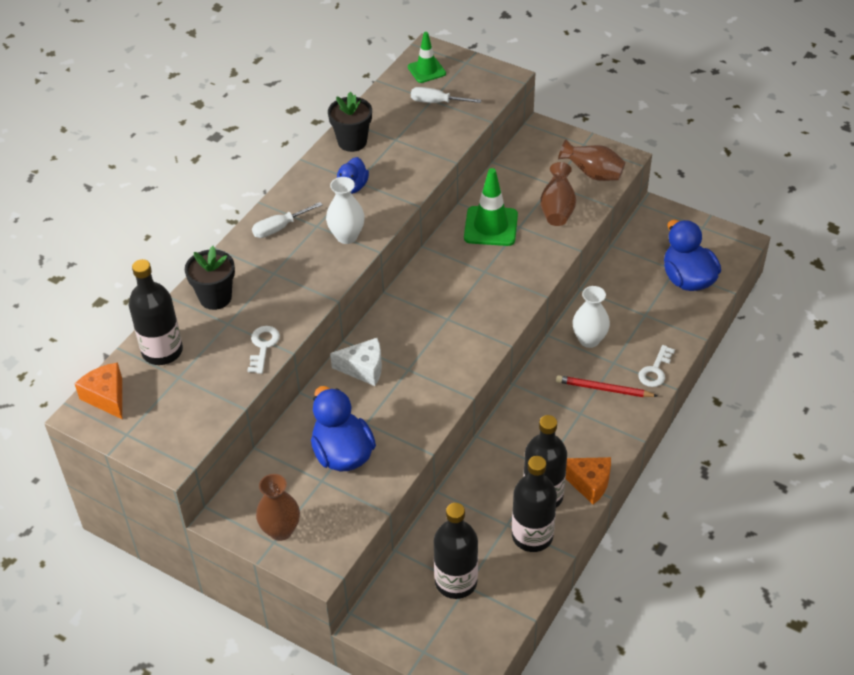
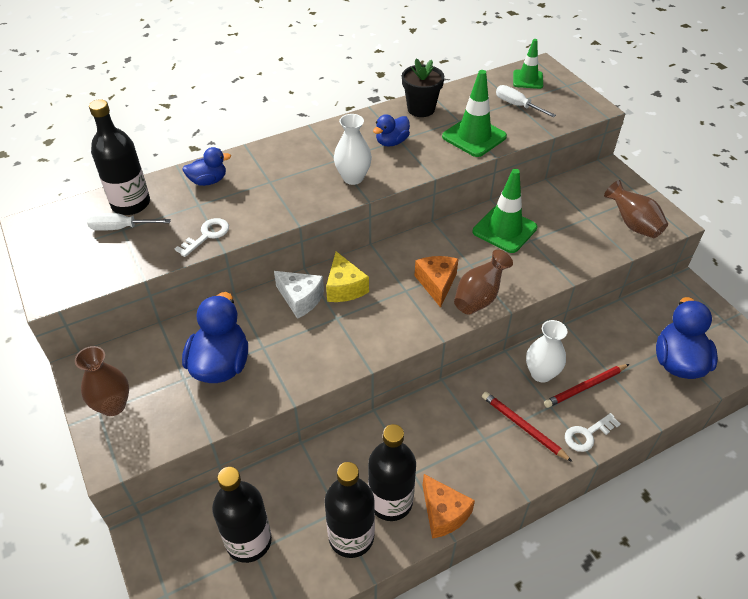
camera: 30 degrees right, 0 degrees up
(106, 397) = (58, 220): orange cheese -> orange cheese (436, 284)
(215, 297) = (208, 181): black flower pot -> blue duck
(280, 228) = (306, 149): white screwdriver -> white screwdriver (121, 228)
(393, 341) = (344, 288): none -> yellow cheese
(422, 150) = (474, 137): none -> green traffic cone
(557, 209) = (577, 240): brown vase -> brown vase (479, 297)
(630, 334) = (585, 387): none -> red pencil

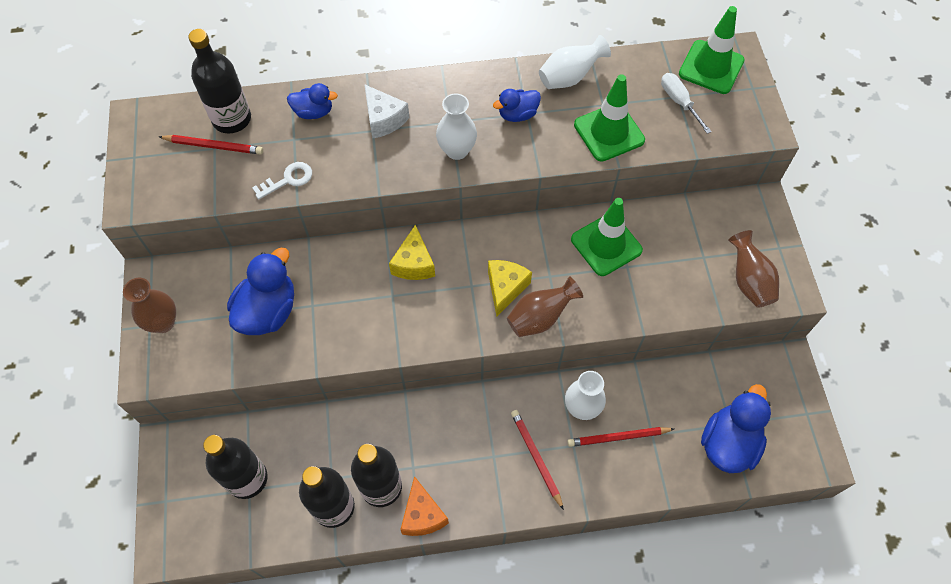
camera: 20 degrees right, 15 degrees up
(121, 228) = (213, 146): white screwdriver -> red pencil
(300, 299) = (367, 263): white cheese -> white cheese (384, 119)
(421, 109) = (570, 77): black flower pot -> white vase
(436, 284) = (505, 288): orange cheese -> yellow cheese
(527, 79) = (711, 67): green traffic cone -> green traffic cone, size x1.54
(587, 434) = (594, 487): white key -> none

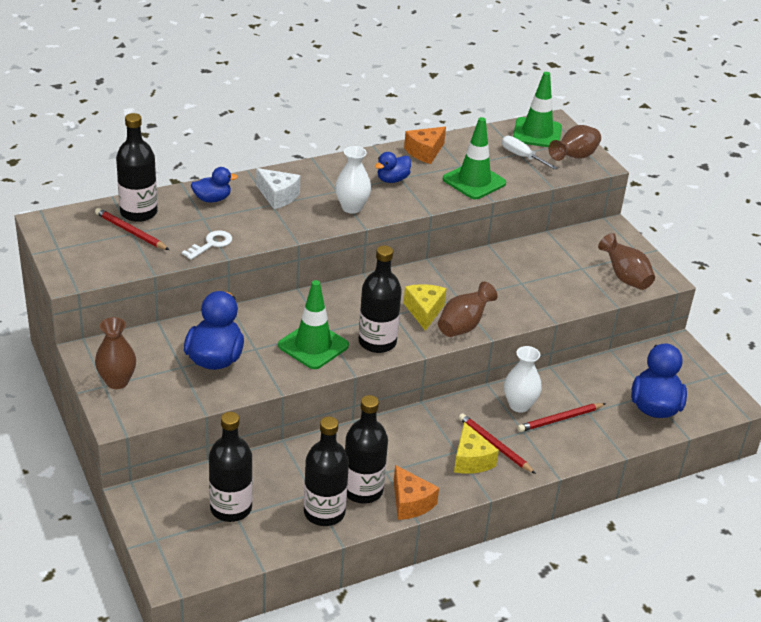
camera: 20 degrees left, 25 degrees down
(213, 146) = (131, 232): red pencil -> red pencil turned 135 degrees counterclockwise
(414, 264) = (335, 307): yellow cheese -> yellow cheese (471, 460)
(440, 322) = (377, 342): none -> black bottle
(570, 77) = (425, 152): white vase -> orange cheese
(606, 245) = (497, 272): green traffic cone -> green traffic cone (313, 345)
(741, 113) = (574, 157): none -> brown vase

